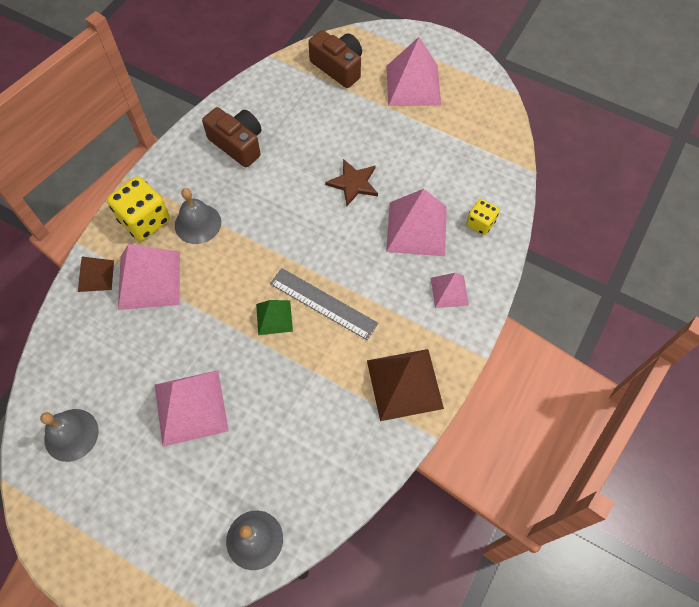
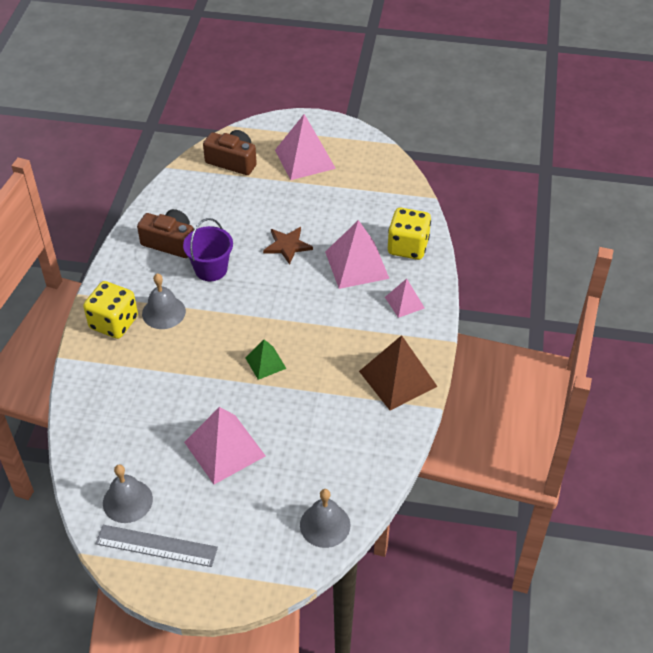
camera: 20 degrees left, 15 degrees down
(96, 275) = (89, 377): brown pyramid -> none
(149, 280) = (140, 366): pink pyramid -> none
(265, 187) = (211, 269): none -> purple bucket
(323, 303) = (303, 341): grey ruler -> grey ruler (156, 546)
(480, 223) = (408, 247): yellow dice -> yellow dice, size x1.73

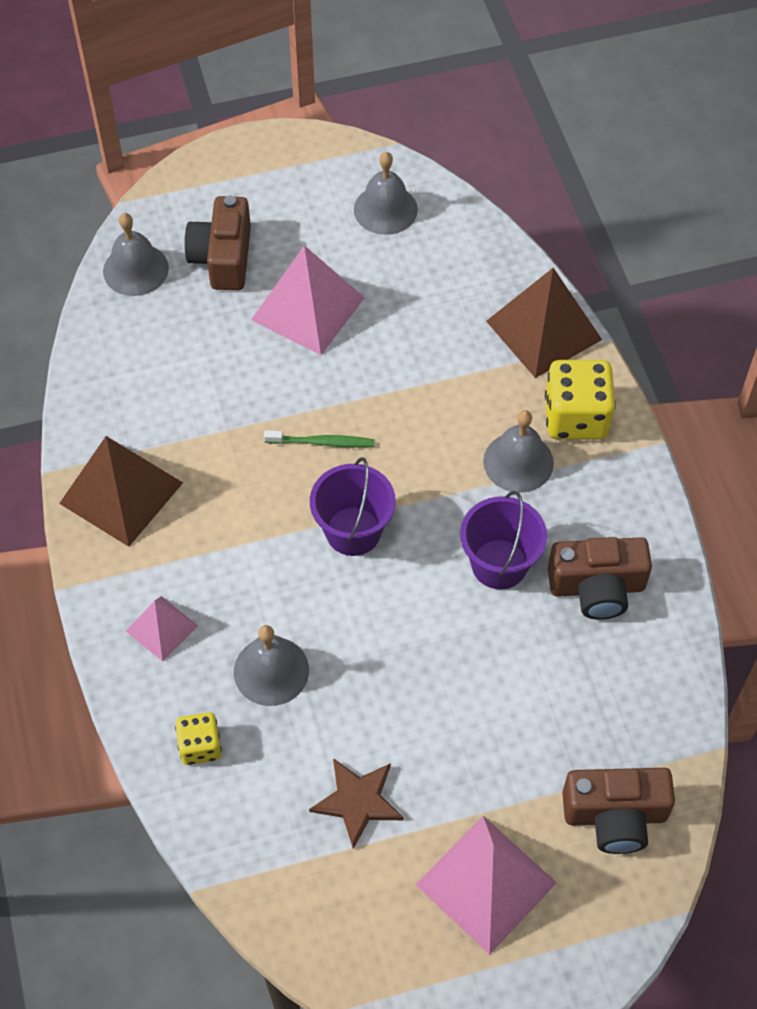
camera: 155 degrees right, 10 degrees up
(91, 378) = (544, 330): none -> brown pyramid
(156, 546) = (319, 178): grey ruler -> none
(260, 509) = (223, 258): none -> brown camera
(265, 363) = (322, 442): green pyramid -> green toothbrush
(277, 311) = (353, 531): none -> purple bucket
(287, 245) = (405, 662): brown star -> brown star (358, 801)
(356, 265) = (271, 670): pink pyramid -> grey bell
(408, 247) = (200, 746): yellow dice -> yellow dice, size x0.58

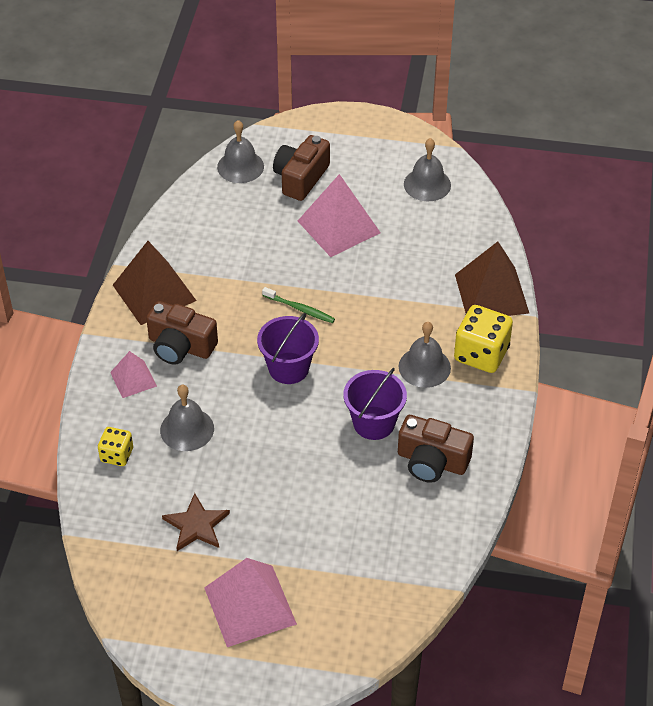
camera: 25 degrees right, 10 degrees down
(615, 816) = (360, 601): brown camera -> brown camera (180, 346)

